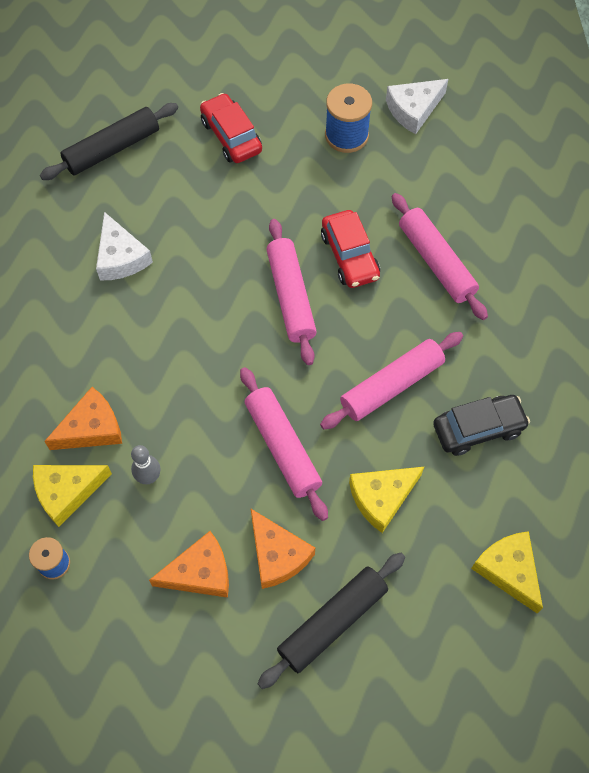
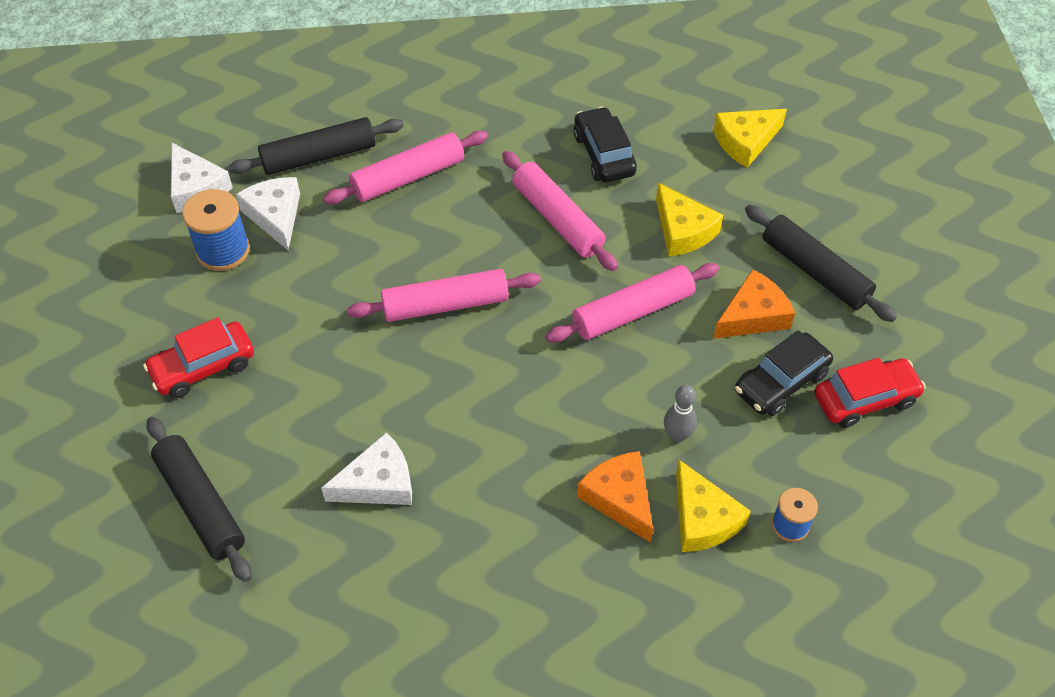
camera: 90 degrees left, 10 degrees down
(200, 572) = (781, 382): orange cheese -> black car
(350, 256) = (394, 250): red car -> red car (865, 399)
(385, 167) = (275, 216): none -> white cheese
(457, 192) = (319, 156): none -> black rolling pin

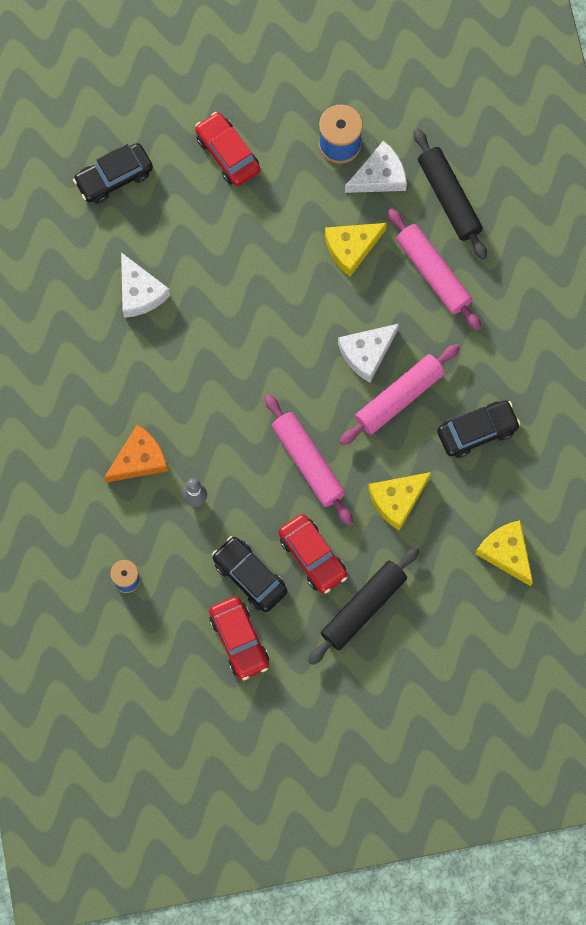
camera: 85 degrees right, 20 degrees up
(196, 188) = (403, 109): white cheese -> white cheese (366, 353)
(200, 504) = (114, 177): black rolling pin -> black car
(445, 305) = (301, 319): pink rolling pin -> none
(702, 518) = (127, 518): yellow cheese -> yellow cheese (351, 248)
(753, 315) = (312, 556): orange cheese -> red car

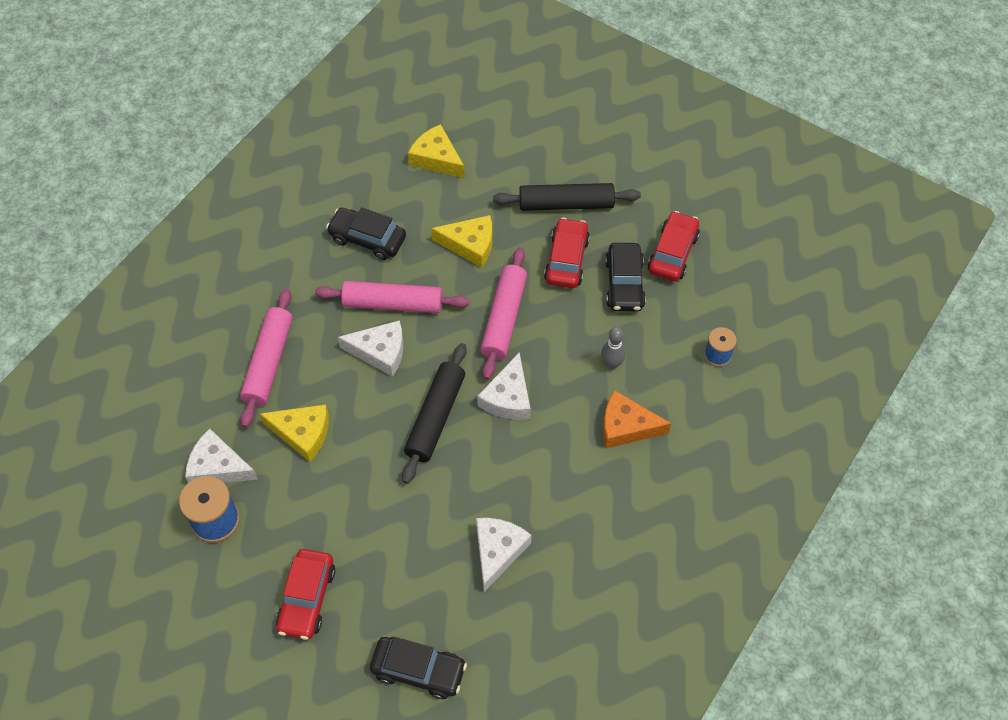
camera: 135 degrees left, 15 degrees down
(242, 404) = (508, 397): none -> white cheese
(449, 198) = (192, 403): black rolling pin -> black rolling pin (435, 417)
(506, 553) = (436, 158): yellow cheese -> yellow cheese turned 120 degrees clockwise

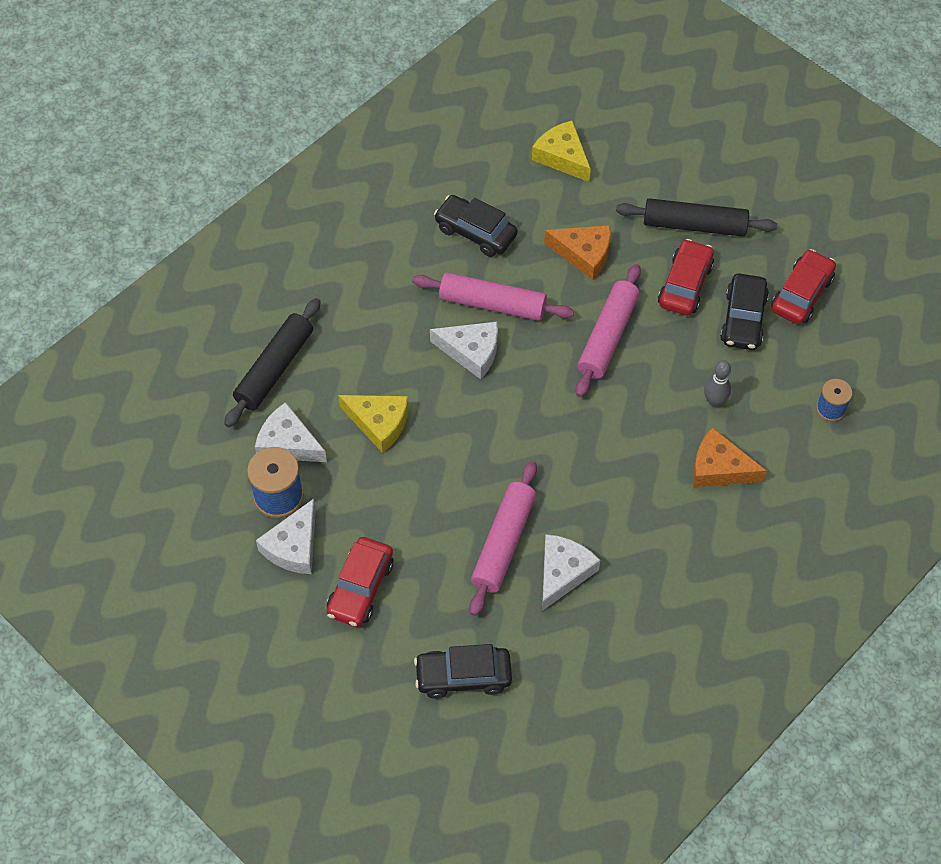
camera: 10 degrees right, 0 degrees up
(269, 362) = (354, 345): pink rolling pin -> pink rolling pin (503, 543)
(418, 670) = (463, 676): black car -> black car turned 150 degrees clockwise
(435, 417) = (519, 428): black rolling pin -> black rolling pin (274, 368)
(470, 245) = (584, 254): yellow cheese -> orange cheese
(508, 397) = (599, 419): white cheese -> white cheese (293, 546)

